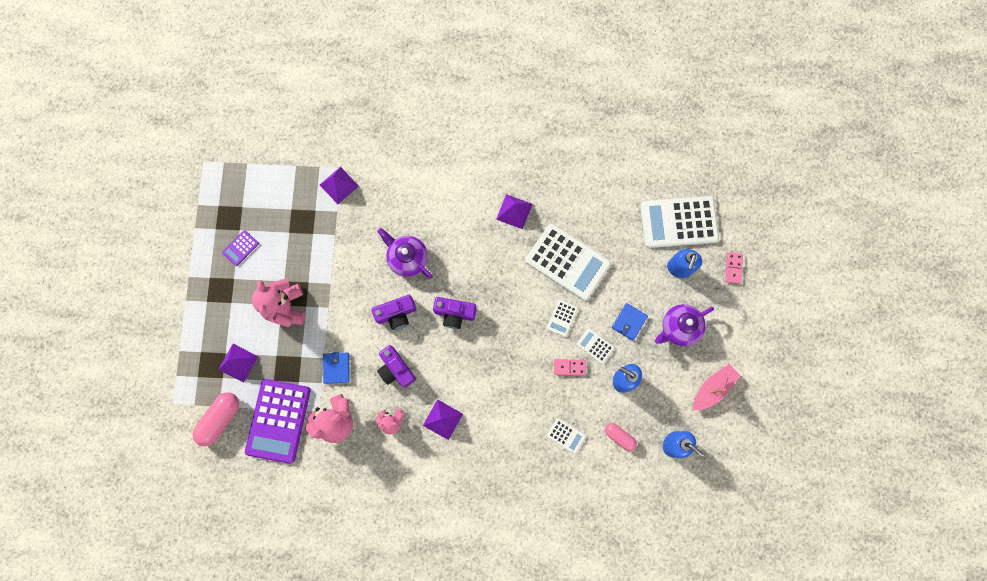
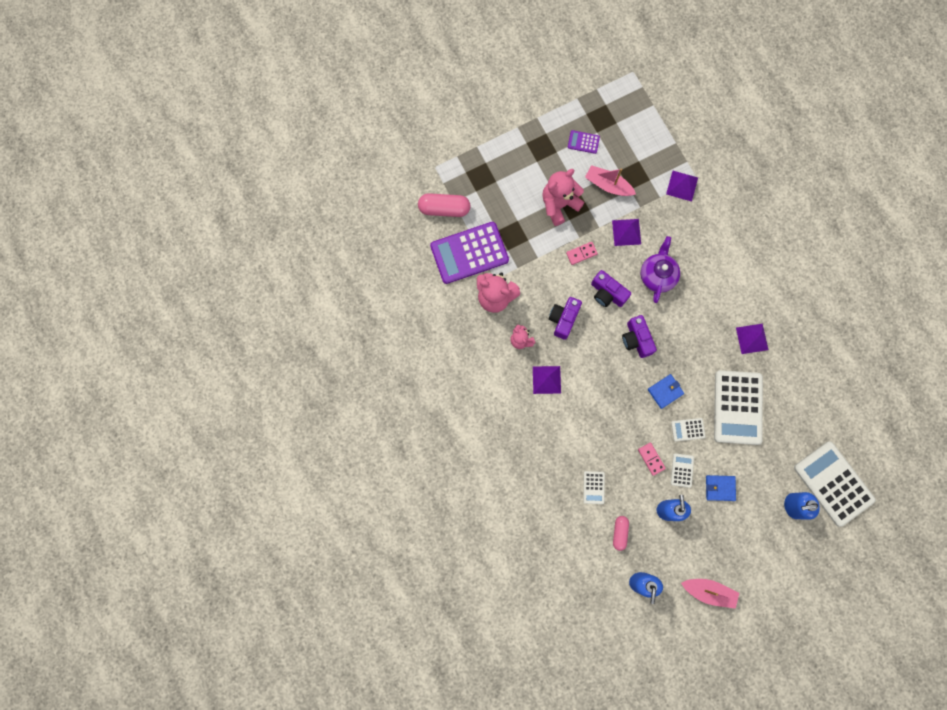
camera: 60 degrees right, 0 degrees up
(238, 362) = (494, 195): purple pyramid -> purple pyramid (626, 232)
(296, 251) = (608, 185): none -> pink boat
(336, 368) = (536, 272): blue wallet -> blue wallet (665, 391)
(679, 327) = (742, 534): purple teapot -> none
(733, 268) = (824, 553): pink domino -> pink domino (581, 253)

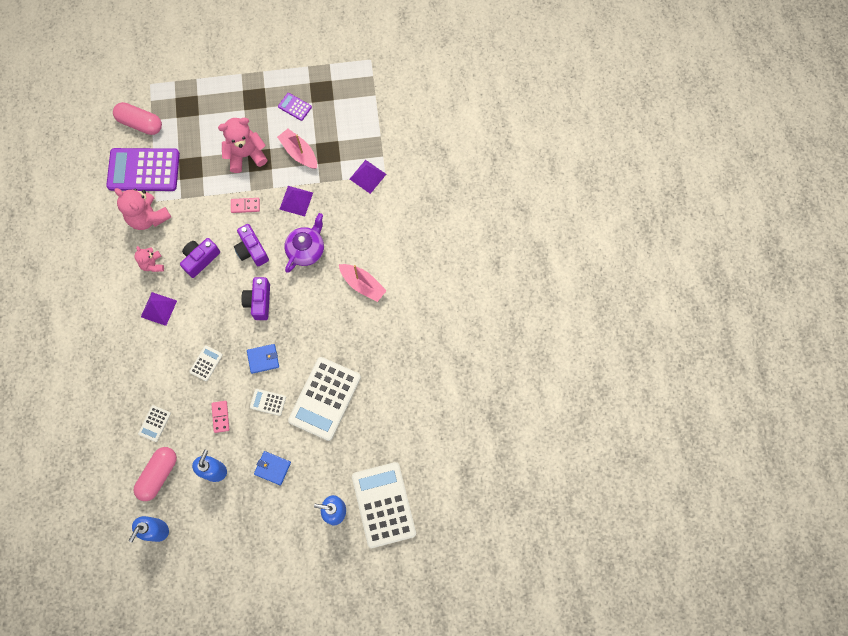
camera: 20 degrees right, 5 degrees down
(619, 533) = (158, 475): pink capsule -> pink capsule, size x1.64
(682, 470) = (244, 438): white calculator -> white calculator (206, 363)
(708, 591) = (216, 562): pink boat -> pink boat (363, 284)
(752, 338) = (368, 339): purple pyramid -> none

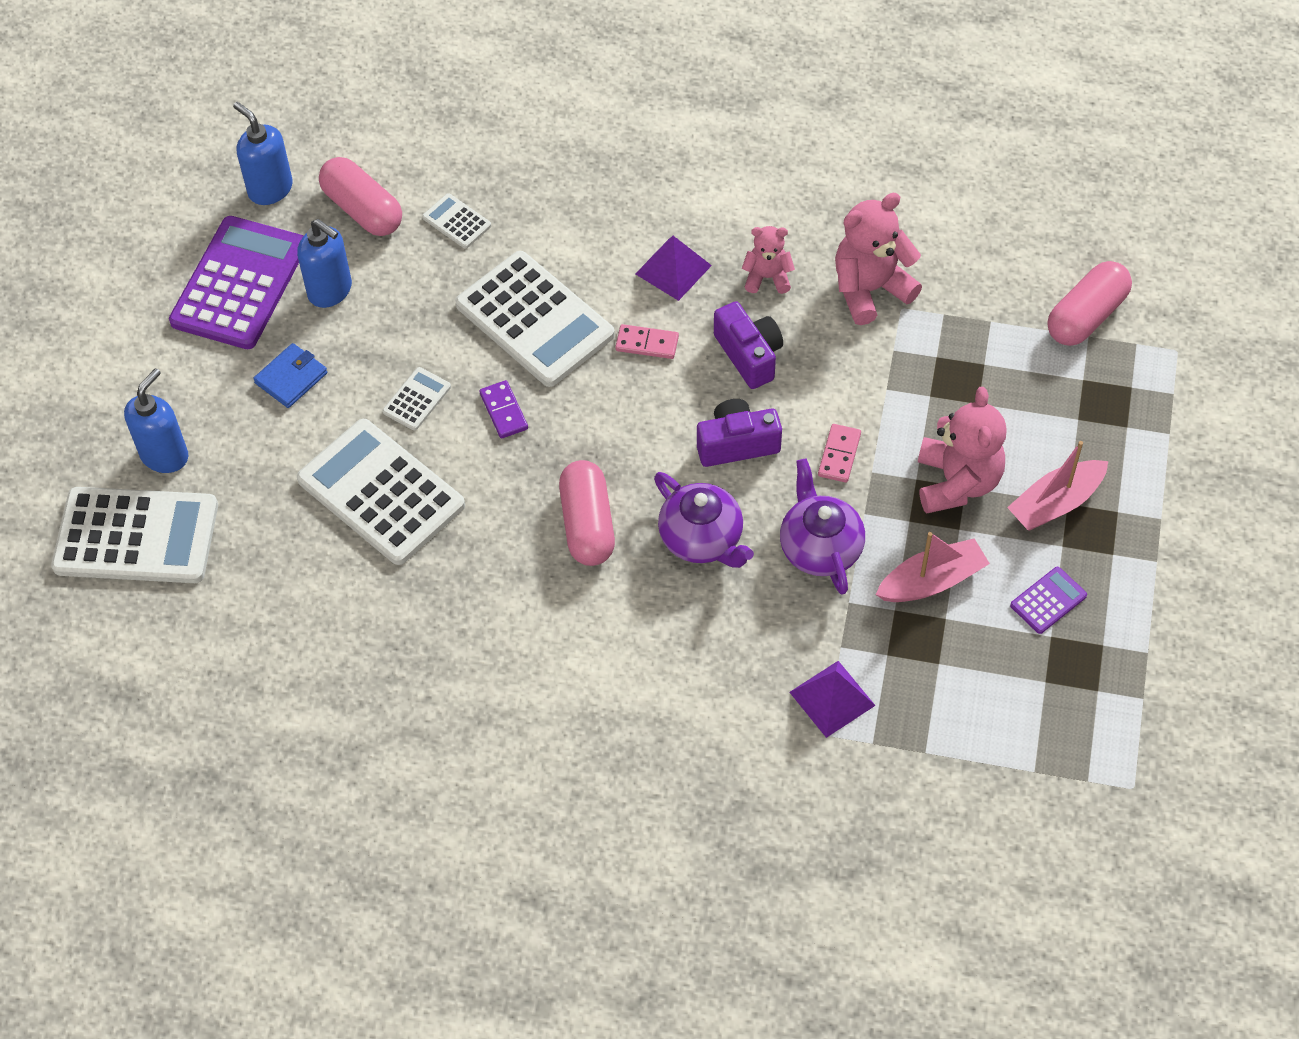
camera: 110 degrees right, 15 degrees down
(143, 170) = (976, 301): purple calculator -> purple calculator (239, 283)
(206, 363) = (535, 320): white calculator -> white calculator, size x2.29
(220, 417) = (423, 320): pink domino -> pink domino (647, 344)
(259, 301) = (622, 431): purple camera -> none
(263, 359) = (503, 411): blue wallet -> purple domino
(296, 200) = (820, 547): purple pyramid -> purple teapot
(313, 300) = (587, 524): none -> pink capsule
(363, 284) = (586, 621): pink boat -> pink boat (1055, 503)

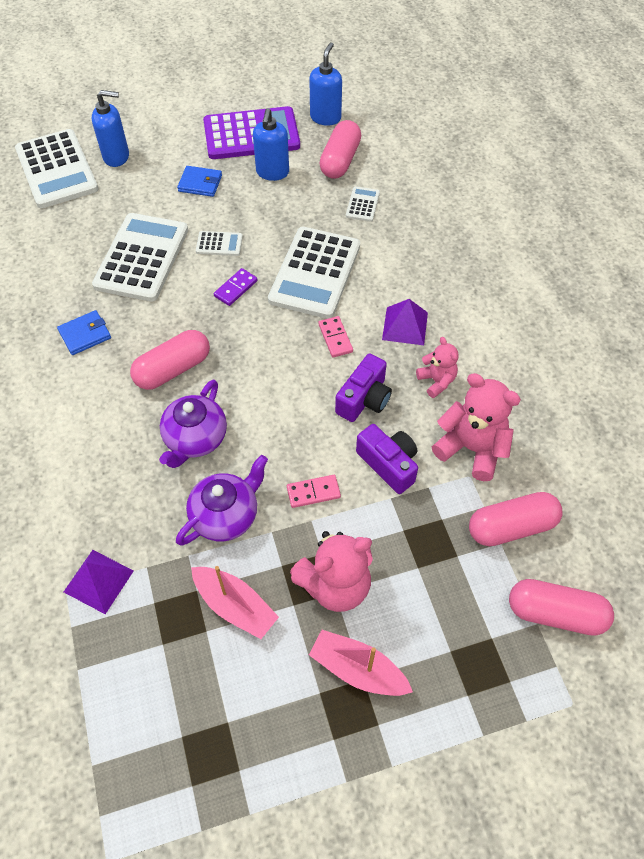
camera: 60 degrees right, 0 degrees up
(471, 599) = (85, 334): none -> blue wallet
(737, 444) = (285, 425): purple camera -> purple camera (389, 464)
(978, 303) = (511, 527): none -> pink capsule
(1048, 600) = (261, 704): purple calculator -> none

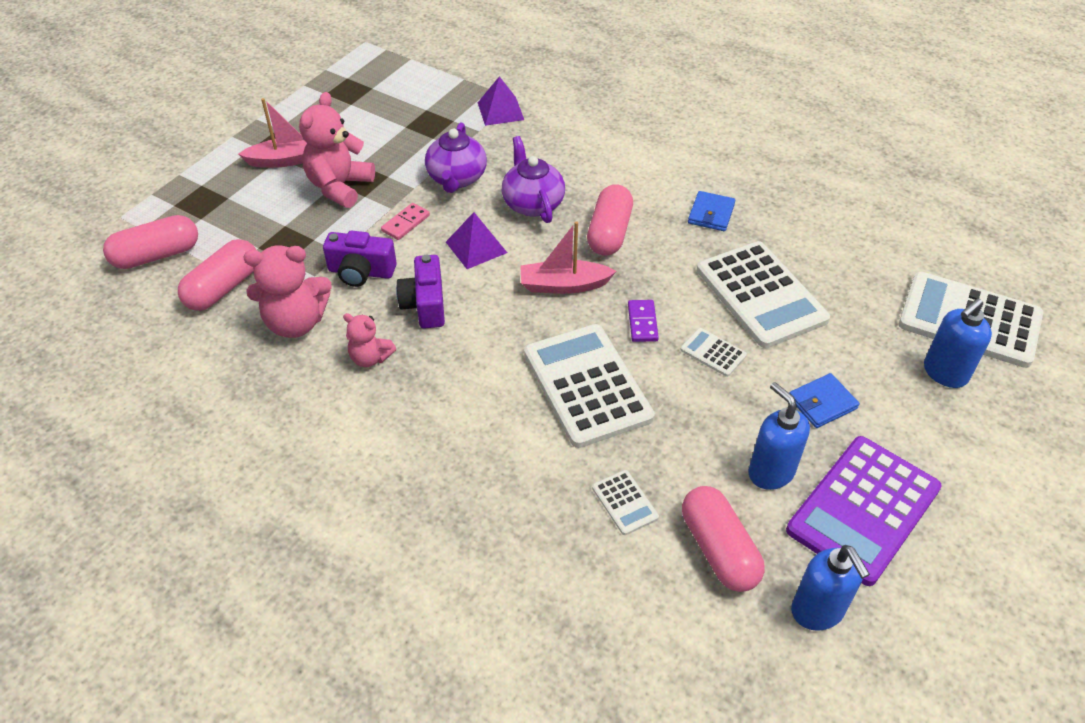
camera: 140 degrees right, 10 degrees down
(219, 244) = (713, 352): white calculator -> white calculator turned 75 degrees clockwise
(235, 606) = (399, 144): pink boat -> pink boat (563, 285)
(335, 338) = (501, 337): pink domino -> none
(405, 326) = (445, 390): purple pyramid -> purple pyramid (476, 247)

